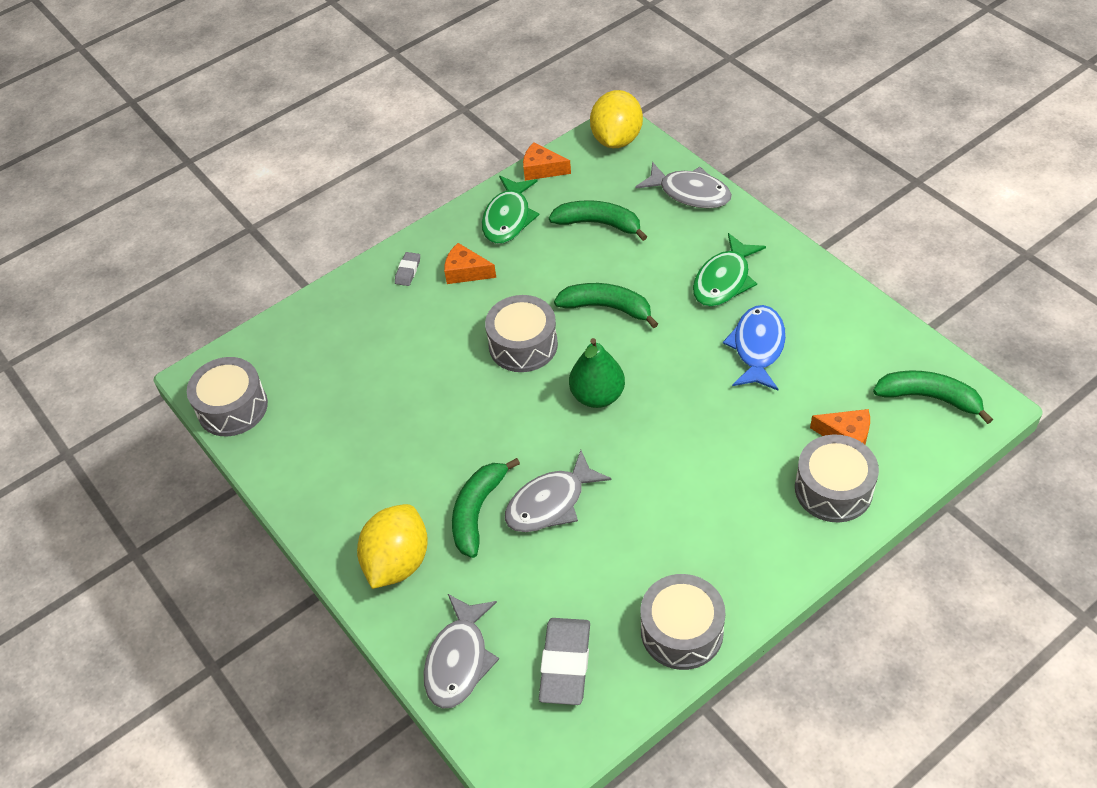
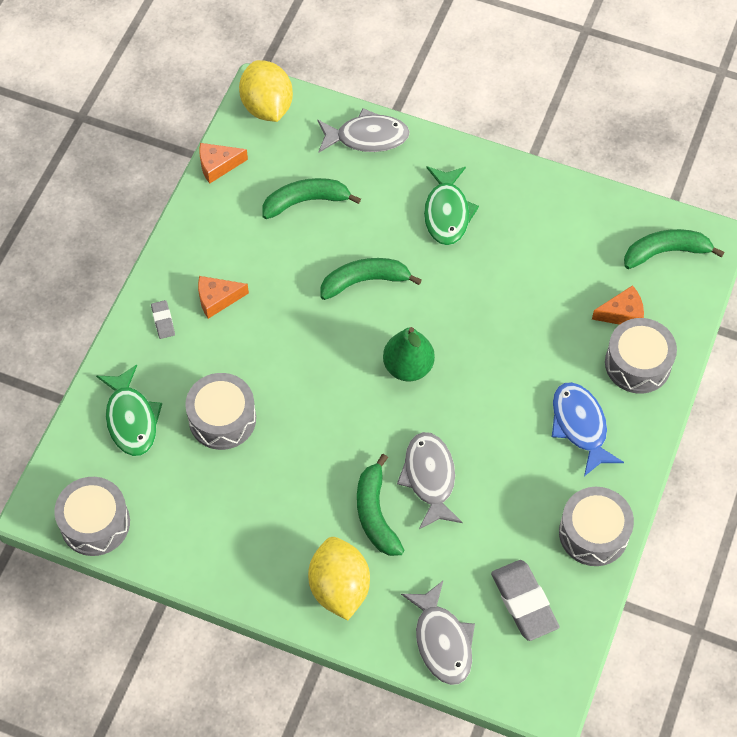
camera: 35 degrees left, 10 degrees up
(508, 218) = (220, 229): green fish -> green fish (131, 419)
(523, 345) = (315, 348): grey drum -> grey drum (222, 419)
(550, 503) = (429, 478): grey fish -> grey fish turned 150 degrees clockwise
(757, 347) = (511, 265): blue fish -> blue fish (580, 426)

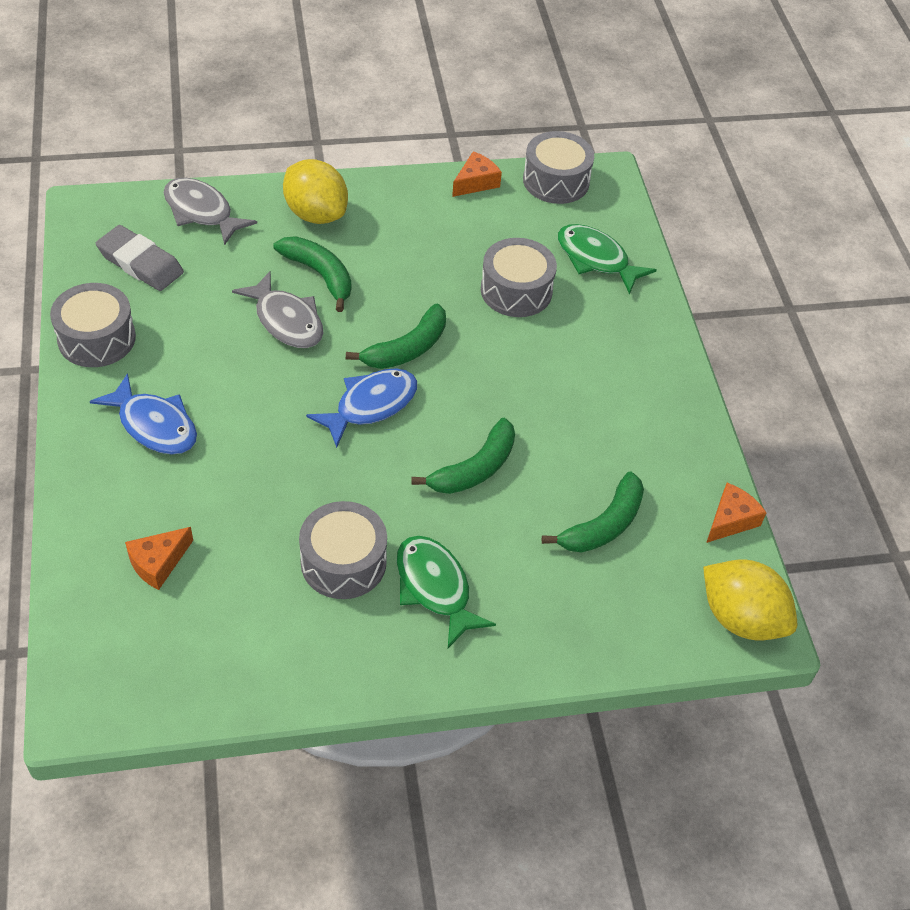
camera: 145 degrees right, 10 degrees down
(163, 321) = (642, 345): grey eraser -> none
(217, 299) = (609, 386): orange cheese -> orange cheese (476, 182)
(367, 137) = (595, 638): grey fish -> none
(408, 367) = (371, 405): green pear -> blue fish
(637, 364) = (115, 514): grey drum -> grey drum (343, 562)
(666, 252) = (133, 665): green banana -> green banana (407, 349)

